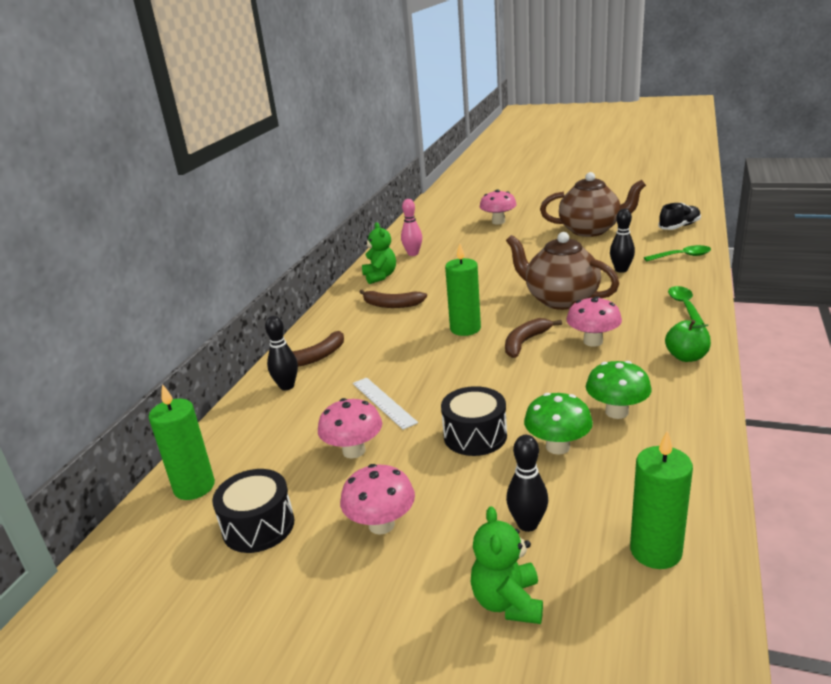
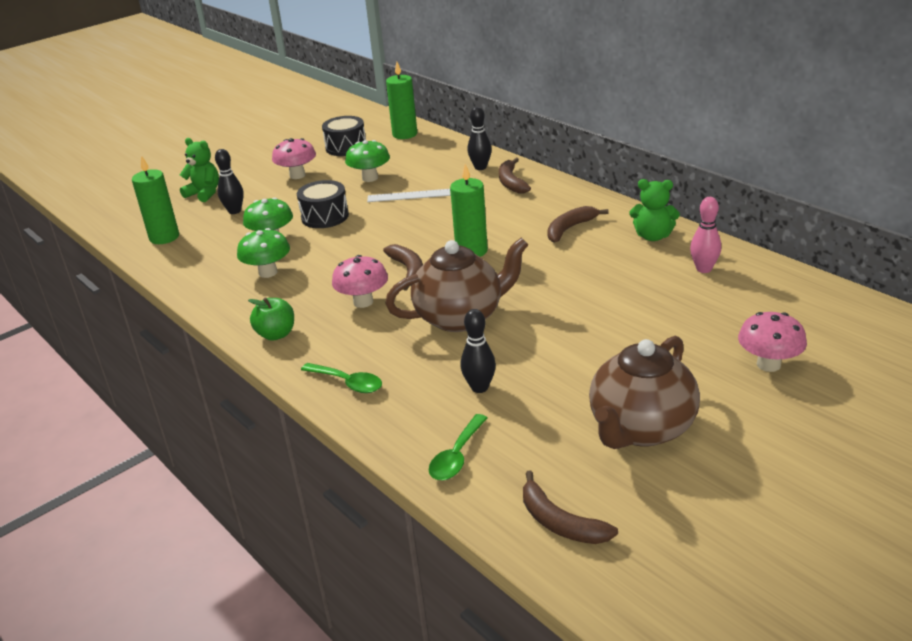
camera: 120 degrees right, 5 degrees up
(354, 451) = (370, 178): pink mushroom -> green mushroom
(679, 227) = (560, 522): black shoe -> brown banana

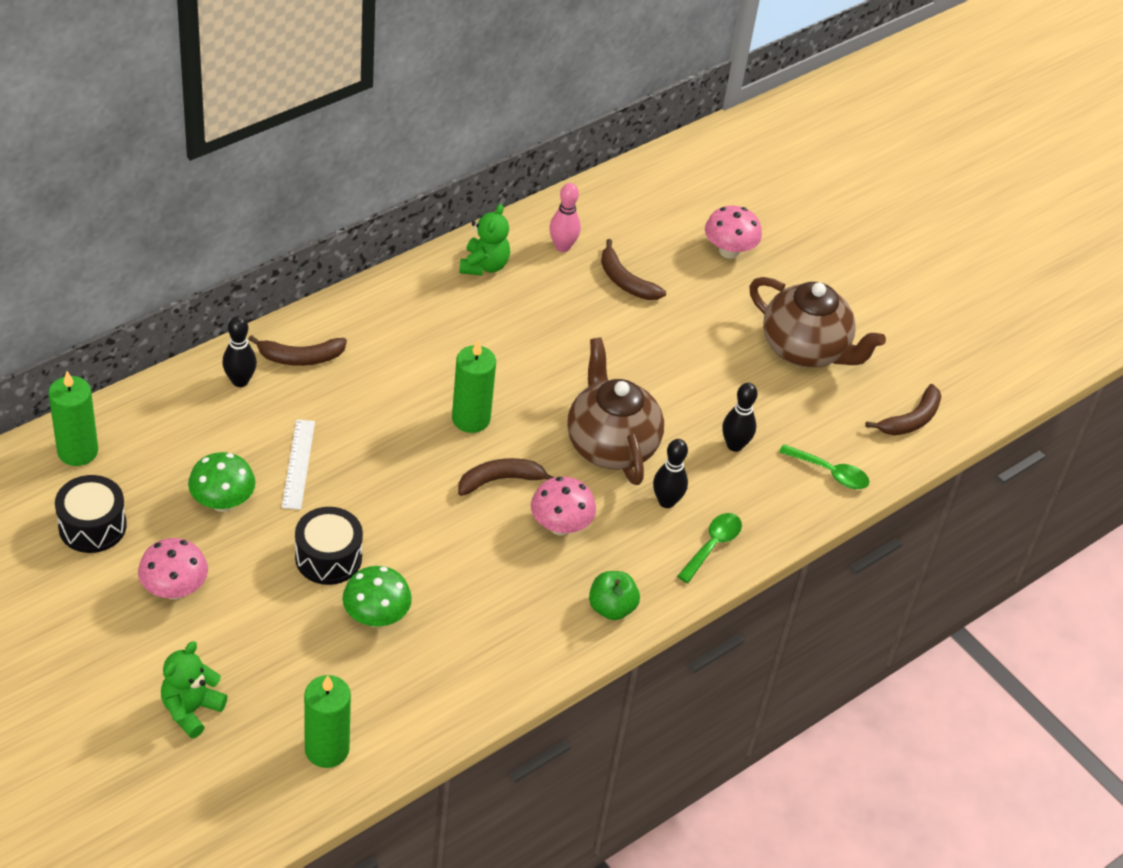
camera: 95 degrees left, 15 degrees up
(234, 211) = (271, 665): black bowling pin -> black bowling pin (666, 501)
(268, 272) = (466, 619): green mushroom -> none
(570, 229) = (444, 327): brown banana -> brown banana (625, 281)

